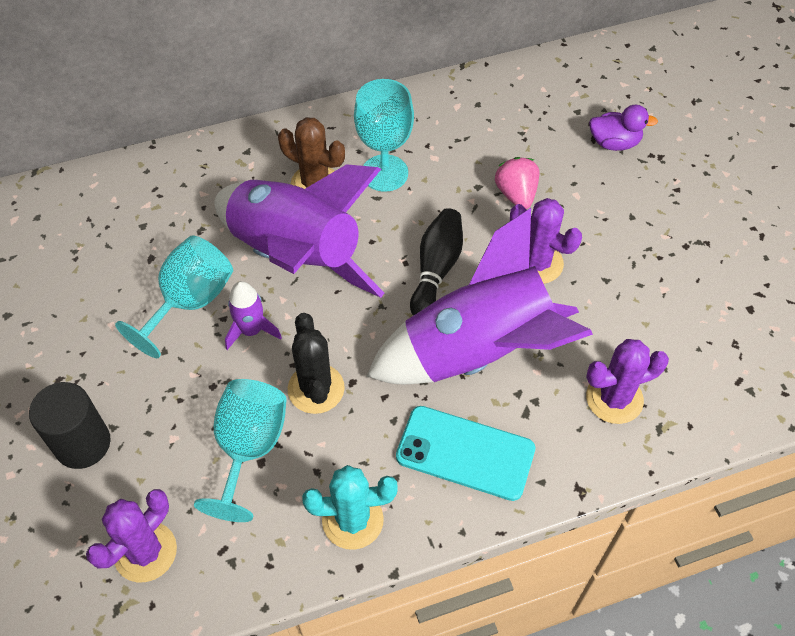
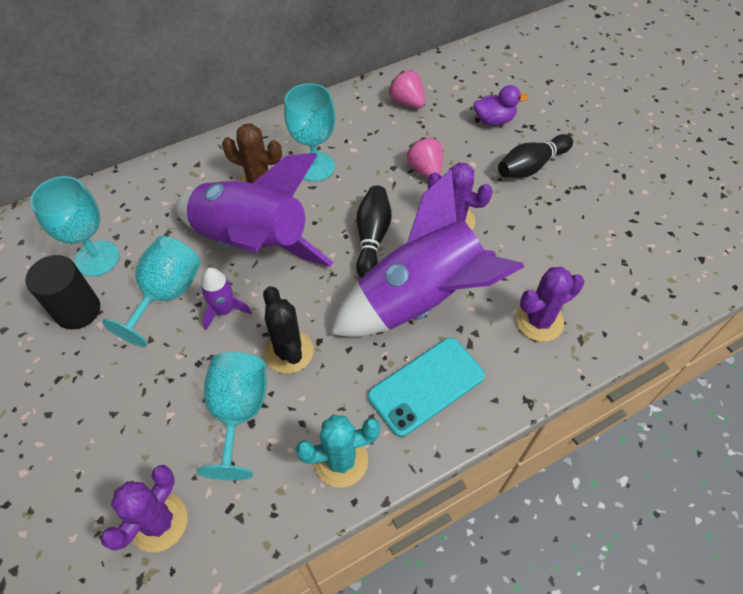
camera: 10 degrees left, 0 degrees up
(82, 443) = (87, 433): black cylinder -> black cylinder (78, 310)
(118, 248) = (97, 258): none -> turquoise goblet
(465, 453) = (426, 386): turquoise phone -> turquoise phone turned 45 degrees counterclockwise
(511, 105) = (407, 102): none -> pink strawberry
(647, 208) = (531, 166): none -> black bowling pin

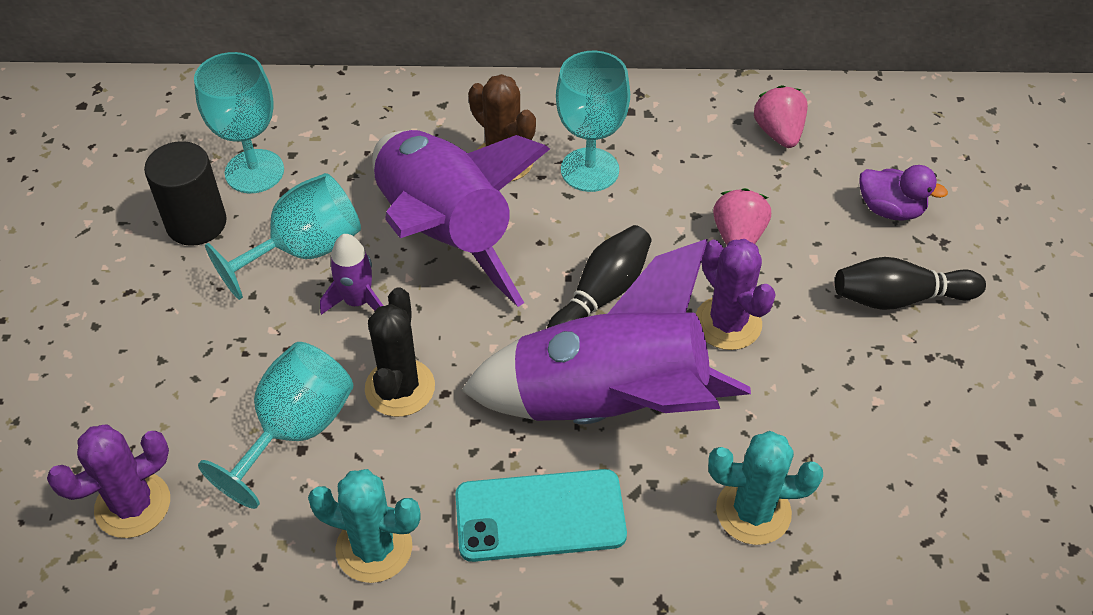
camera: 30 degrees right, 5 degrees down
(539, 321) = (753, 511): purple cactus -> turquoise cactus

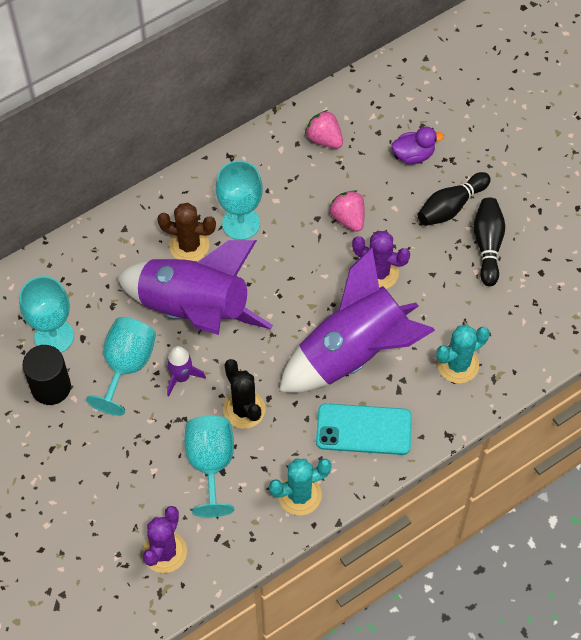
camera: 35 degrees left, 10 degrees up
(540, 516) = (364, 429): turquoise phone -> turquoise phone turned 45 degrees clockwise
(601, 295) = (304, 295): black bowling pin -> black bowling pin (487, 245)

